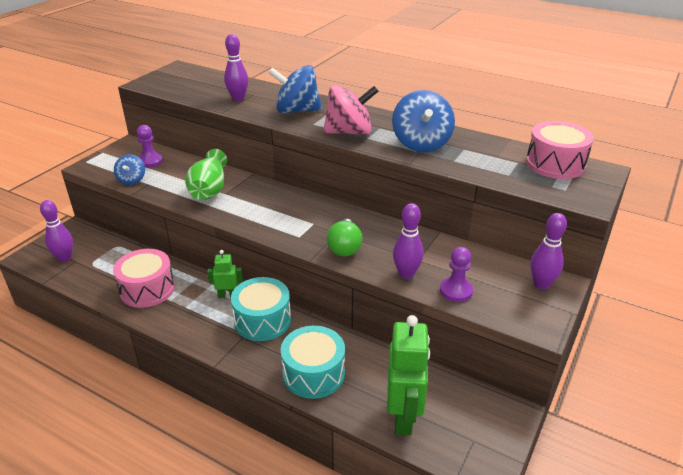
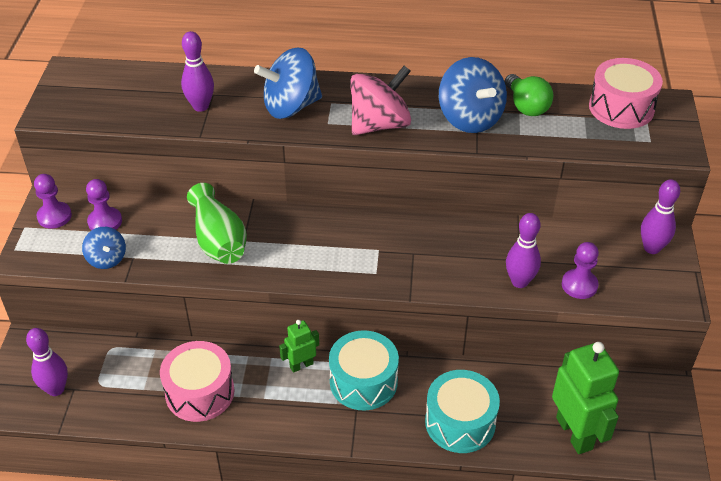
camera: 25 degrees left, 10 degrees up
(124, 151) = (54, 216): none -> purple pawn
(344, 247) = (435, 270): green light bulb -> green light bulb (526, 106)

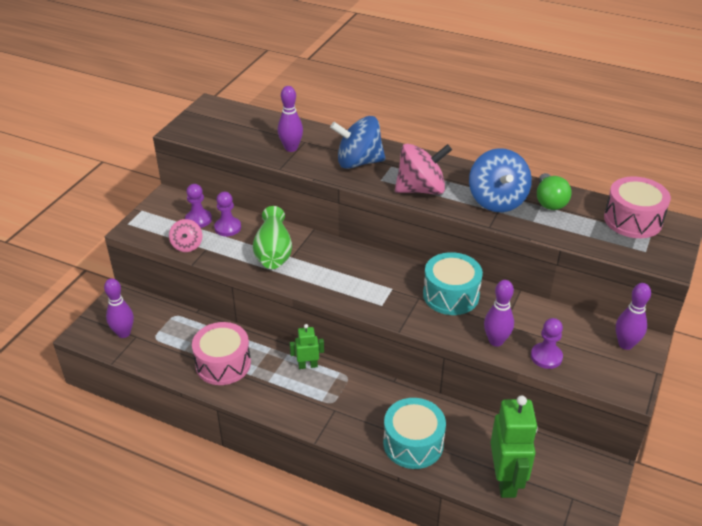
camera: 20 degrees right, 5 degrees down
(54, 216) = (165, 208): purple pawn -> purple pawn (228, 228)
(107, 259) = (187, 245): blue spinning top -> pink spinning top
(363, 381) = (350, 391): turquoise drum -> turquoise drum (451, 295)

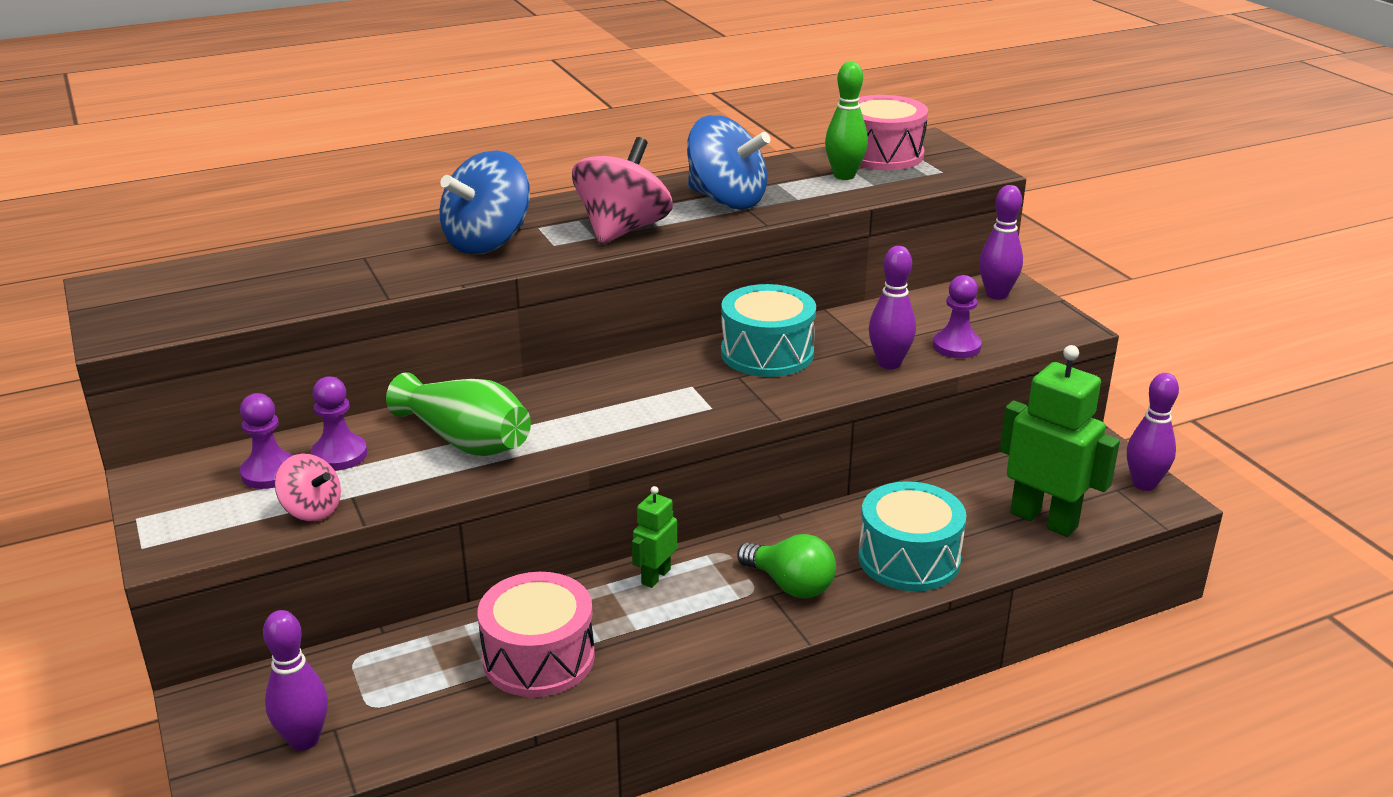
camera: 50 degrees left, 10 degrees down
(291, 148) = (358, 271): purple bowling pin -> purple bowling pin (1144, 484)
(549, 201) = (779, 176): green light bulb -> green light bulb (790, 585)
(584, 221) = (844, 176): none -> green bowling pin

